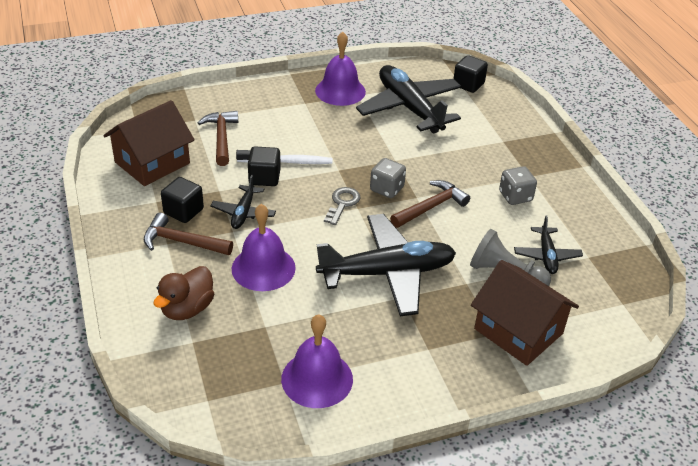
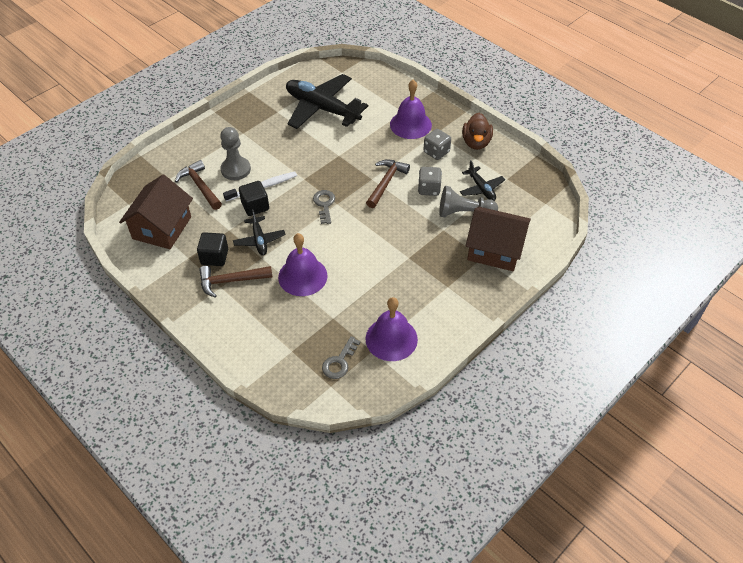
camera: 25 degrees left, 10 degrees up
(187, 309) = (271, 329): brown duck -> brown duck (476, 142)
(237, 378) = (339, 362): none -> grey key
(271, 135) = (235, 169): none -> grey pawn
(340, 91) = (262, 113): purple bell -> purple bell (410, 124)
(387, 189) = (347, 180): grey dice -> grey dice (429, 189)
(387, 273) = (388, 244): black plane -> none
(468, 84) = (351, 73): black cube -> none

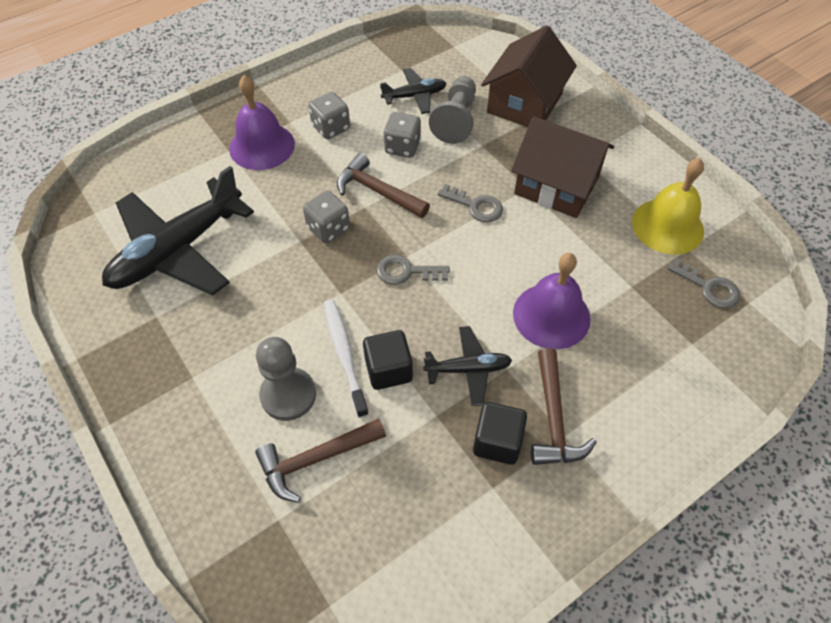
camera: 80 degrees left, 5 degrees up
(162, 227) = (410, 534): brown house -> brown house (556, 185)
(350, 165) = (328, 228): none -> grey dice
(385, 231) = (475, 206): none -> grey key
(391, 339) = (667, 226): purple bell -> yellow bell
(476, 142) = (325, 85): brown duck -> none

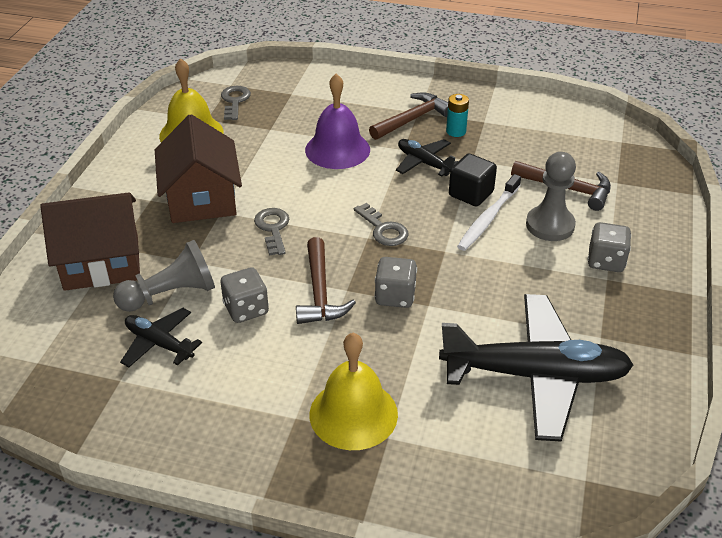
camera: 130 degrees left, 15 degrees down
(262, 146) = (353, 414): purple bell -> yellow bell
(331, 128) = (271, 377): grey dice -> grey dice (606, 261)
(497, 442) = (456, 131): black cube -> turquoise battery

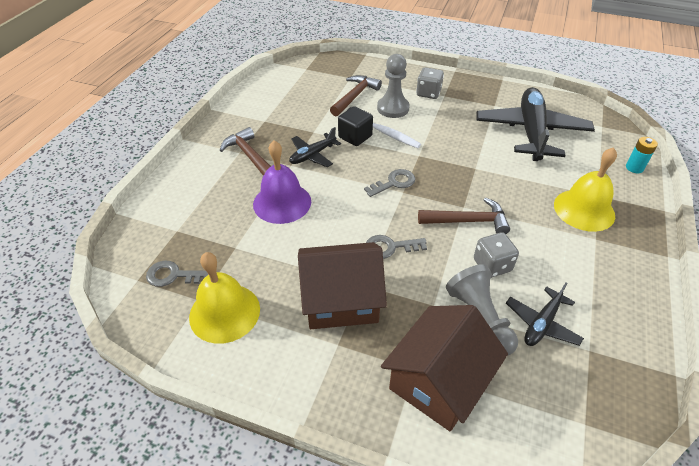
camera: 85 degrees left, 5 degrees up
(101, 263) = (439, 381): brown house -> brown house turned 45 degrees clockwise
(395, 296) = (468, 182): grey dice -> none
(456, 131) = (274, 135): turquoise battery -> turquoise battery (634, 168)

